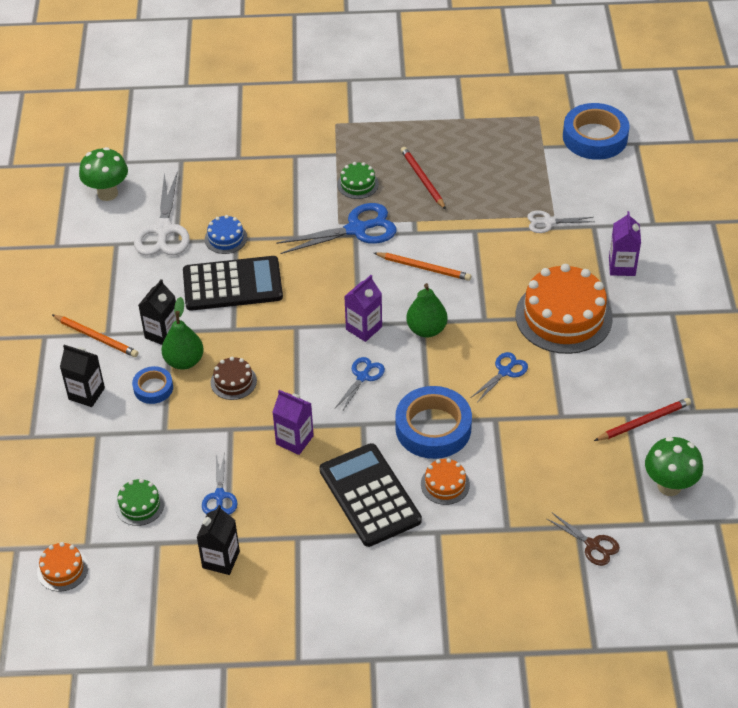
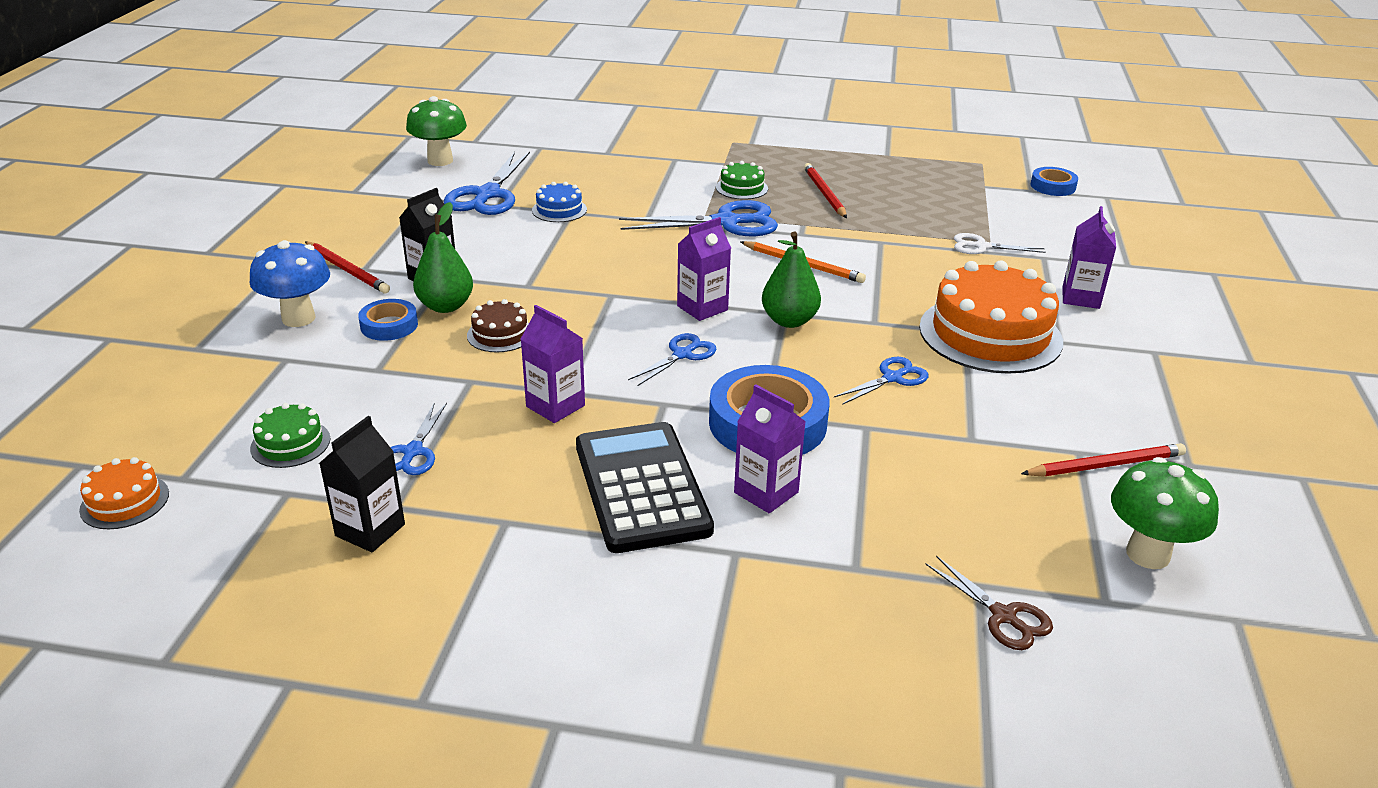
camera: 10 degrees right, 15 degrees down
(86, 393) = (298, 318): black carton -> blue mushroom
(96, 337) = (347, 270): orange pencil -> red pencil
(163, 230) = (487, 195): white scissors -> blue scissors
(232, 284) = (547, 248): black calculator -> none
(445, 484) = (766, 492): orange cake -> purple carton
(595, 137) = (1053, 186): blue tape -> blue tape, size x0.53

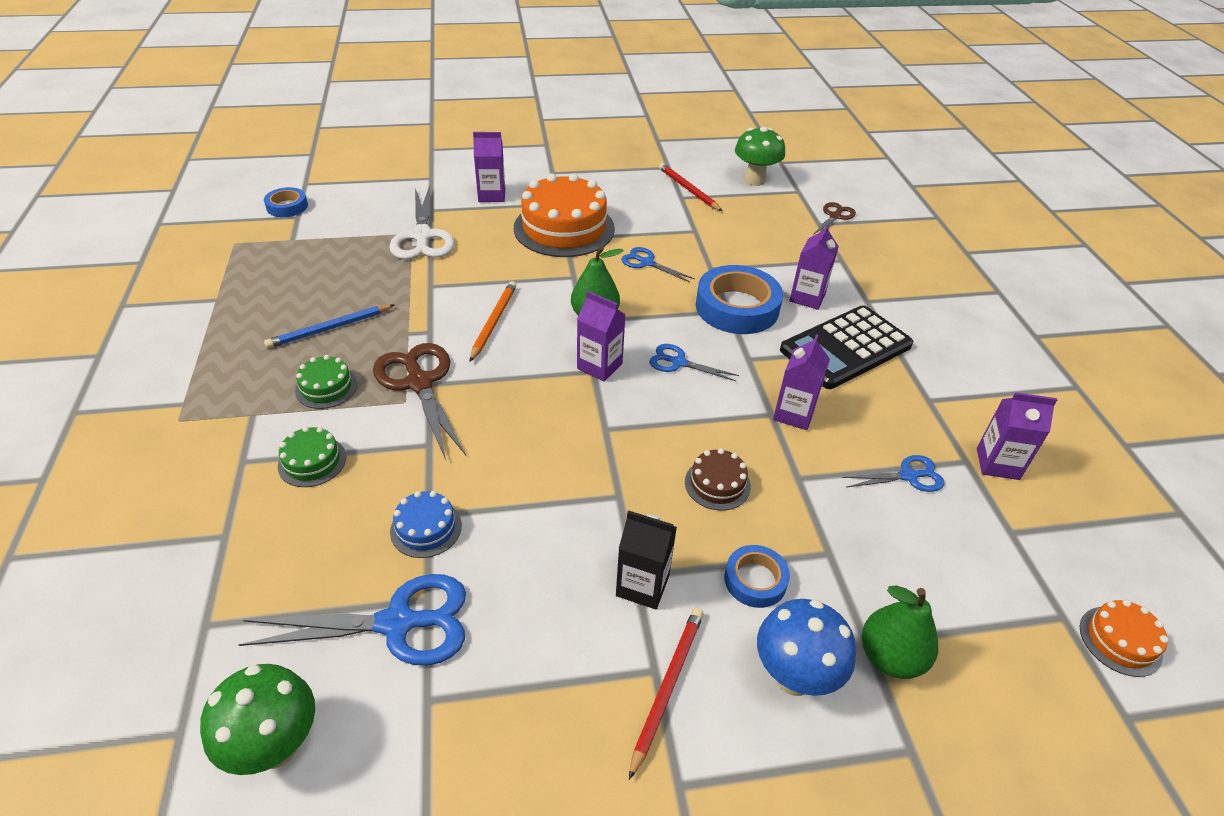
camera: 110 degrees left, 10 degrees up
(290, 443) = (965, 562): green cake -> green cake (312, 461)
(370, 530) = (997, 463): black carton -> purple carton
(446, 306) = (693, 547): green pear -> green pear (890, 657)
(726, 222) = (419, 383): blue scissors -> brown scissors
(824, 193) = (329, 328): red pencil -> blue pencil
(981, 246) = (422, 236): white scissors -> white scissors, size x1.79

